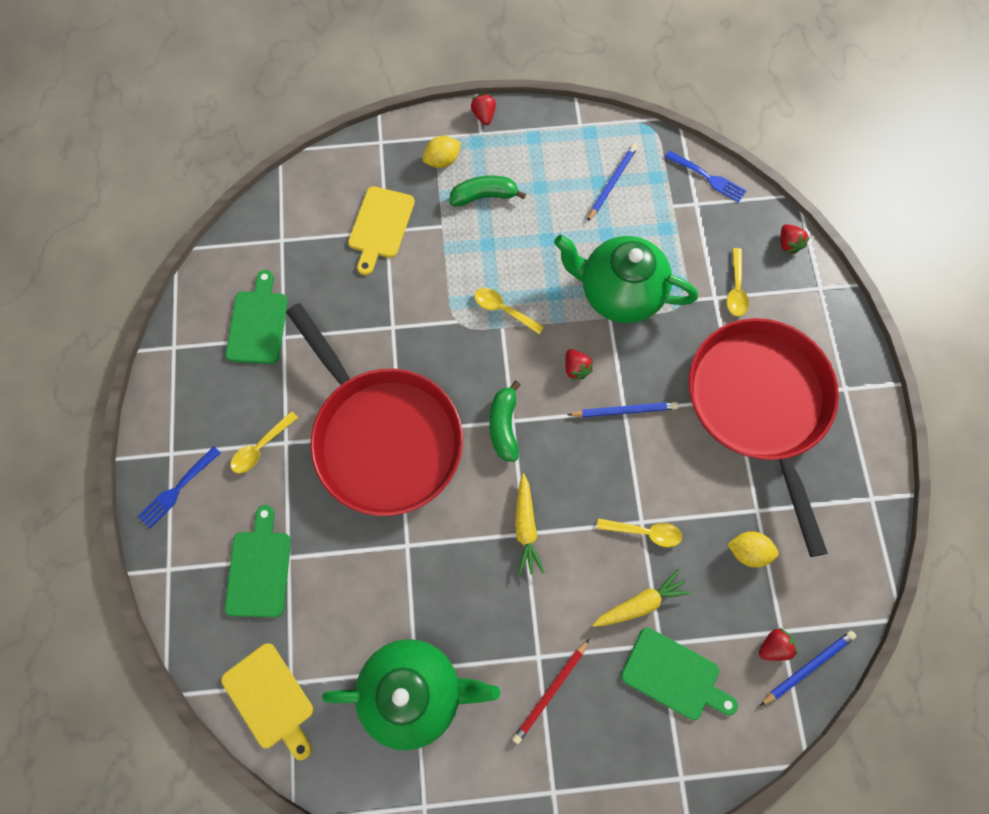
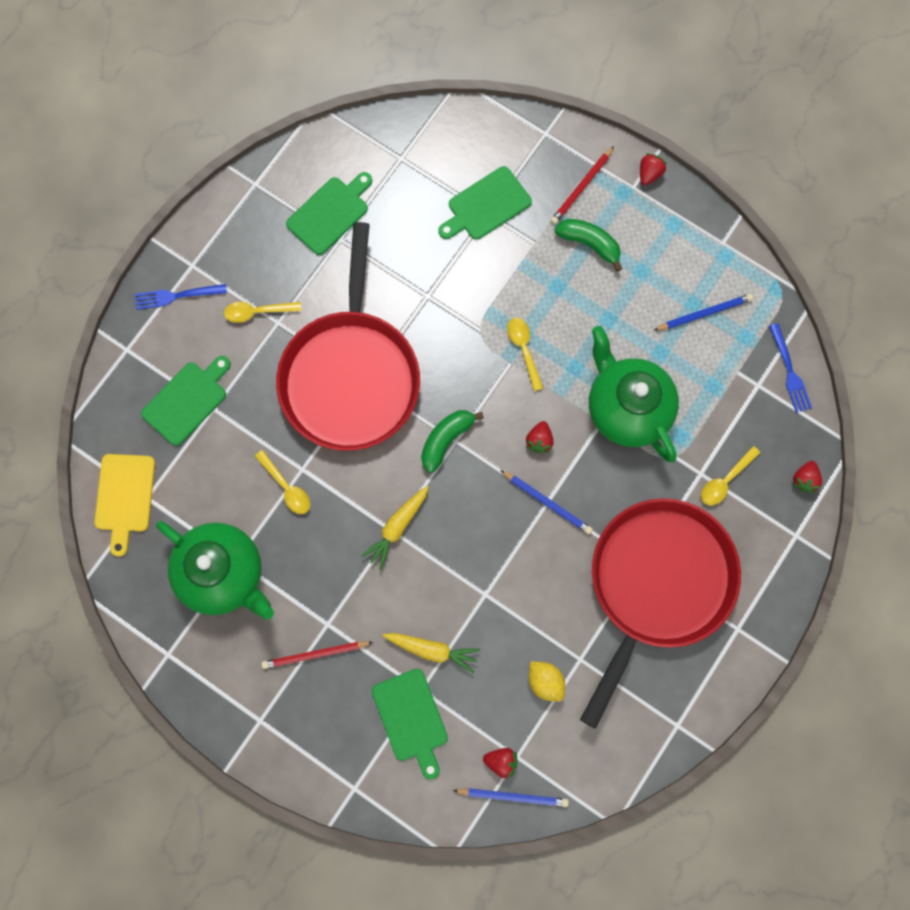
camera: 40 degrees right, 5 degrees up
(380, 226) = (486, 205): yellow cutting board -> green cutting board
(442, 161) = (581, 187): yellow lemon -> red pencil
(644, 532) = (481, 603): yellow spoon -> yellow spoon (286, 487)

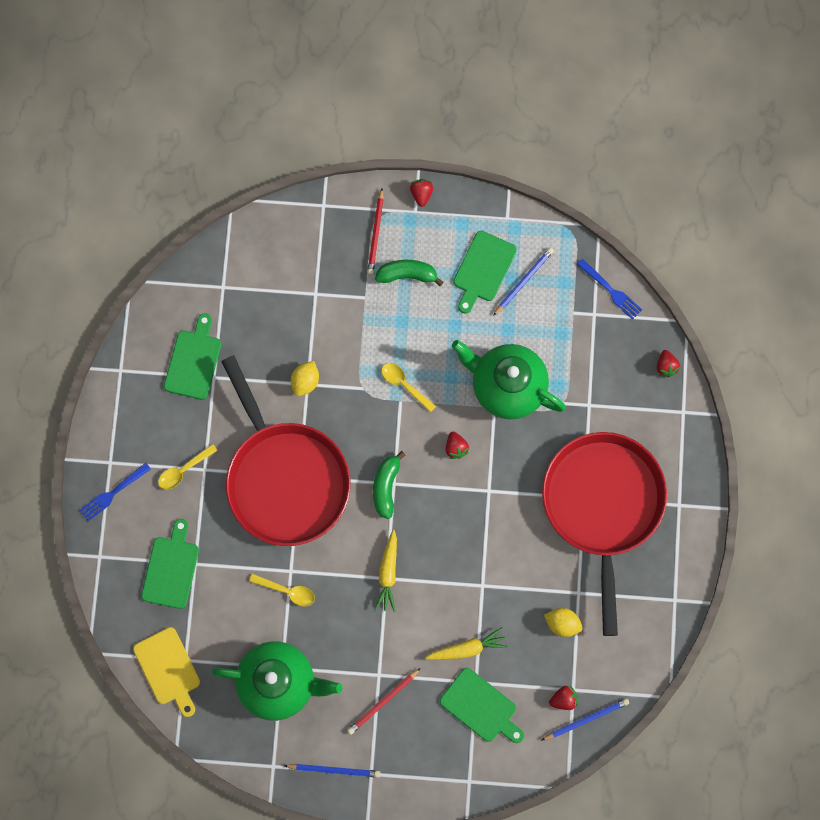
camera: 30 degrees left, 0 degrees up
(427, 292) = (305, 381): none -> yellow lemon
(486, 205) = (311, 288): green cutting board -> green cutting board (483, 269)
(547, 502) = (488, 491): blue pencil -> blue pencil (334, 770)
(725, 480) = (609, 400): yellow spoon -> none

